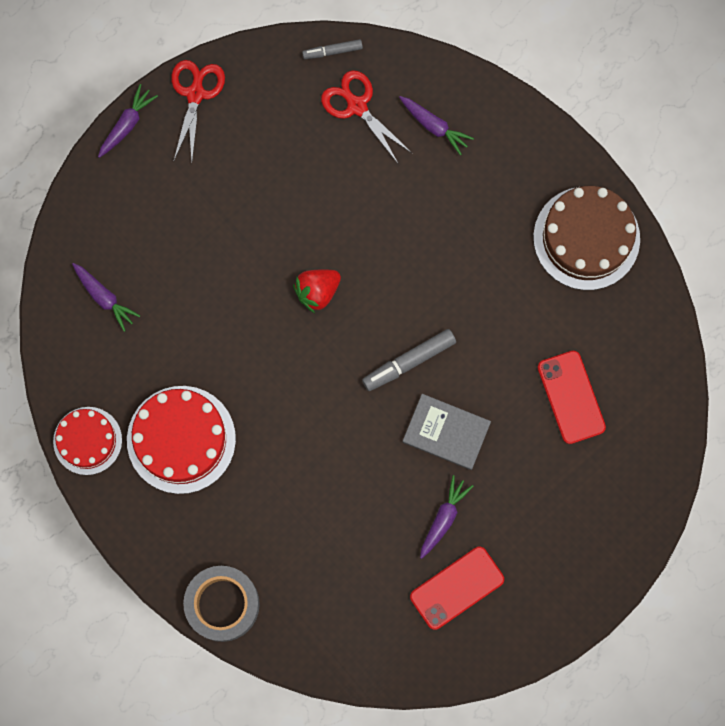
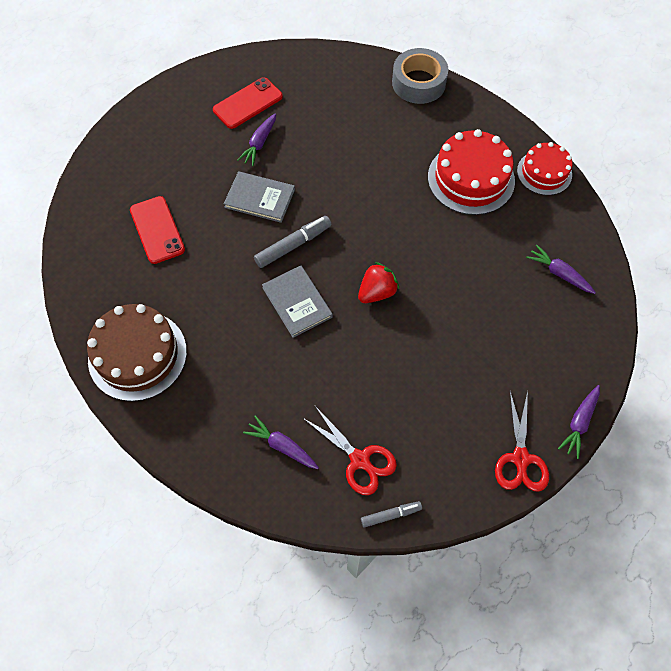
camera: 175 degrees right, 15 degrees down
(409, 286) = (297, 302): none -> grey book

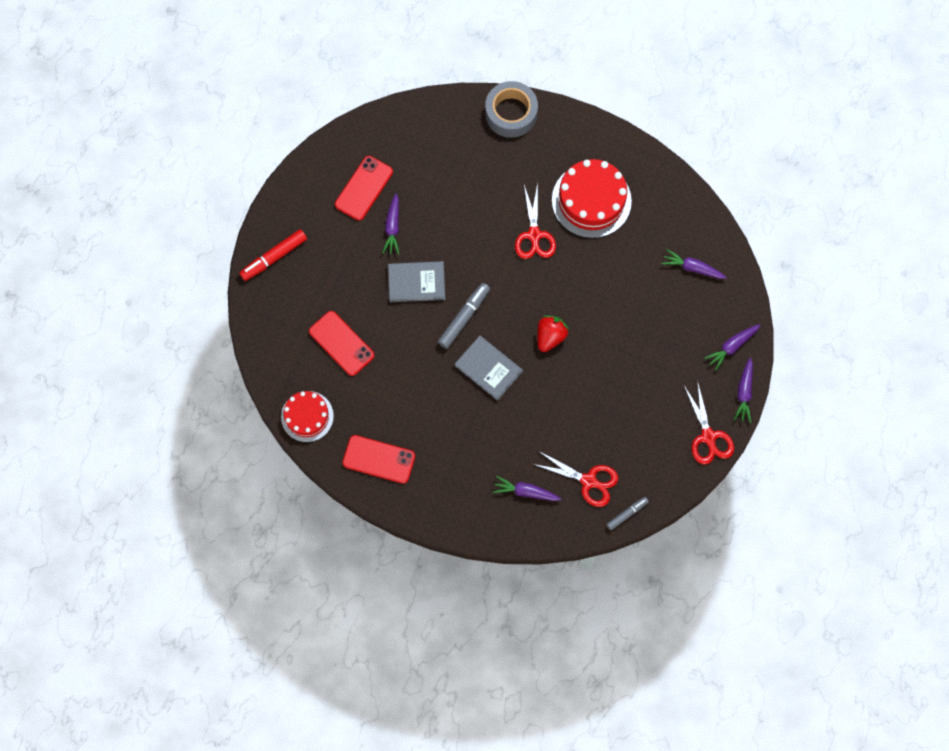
camera: 20 degrees left, 10 degrees up
(132, 135) = (274, 257): none -> red marker
(137, 355) = (379, 459): brown cake -> red phone
(399, 192) = (534, 235): none -> red scissors
(544, 172) = (652, 173): red cake -> red cake (307, 416)
(579, 368) = (732, 347): none -> purple carrot

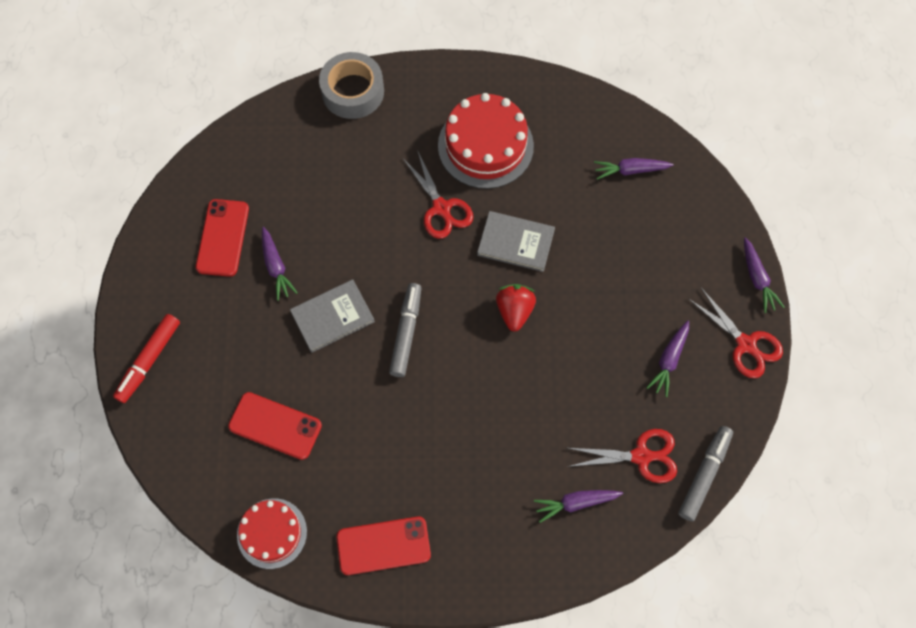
camera: 25 degrees left, 5 degrees down
(488, 368) = (462, 378): grey book -> grey book (516, 242)
(627, 514) = (704, 475): grey marker -> grey marker, size x1.63
(732, 347) = (717, 235): purple carrot -> purple carrot (669, 360)

